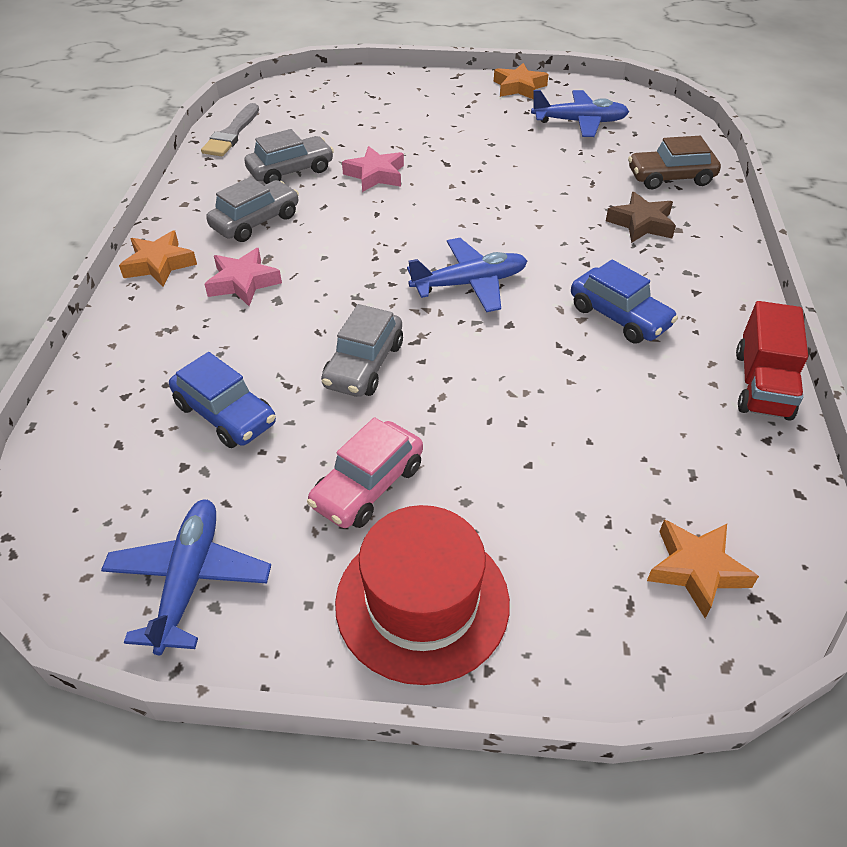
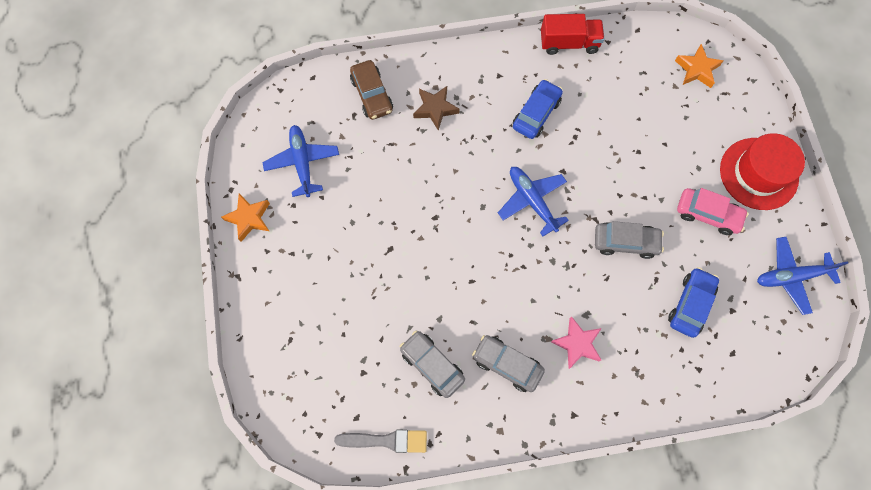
camera: 105 degrees left, 25 degrees up
(159, 264) = (577, 412): orange star -> none
(375, 175) = (421, 297): pink star -> none

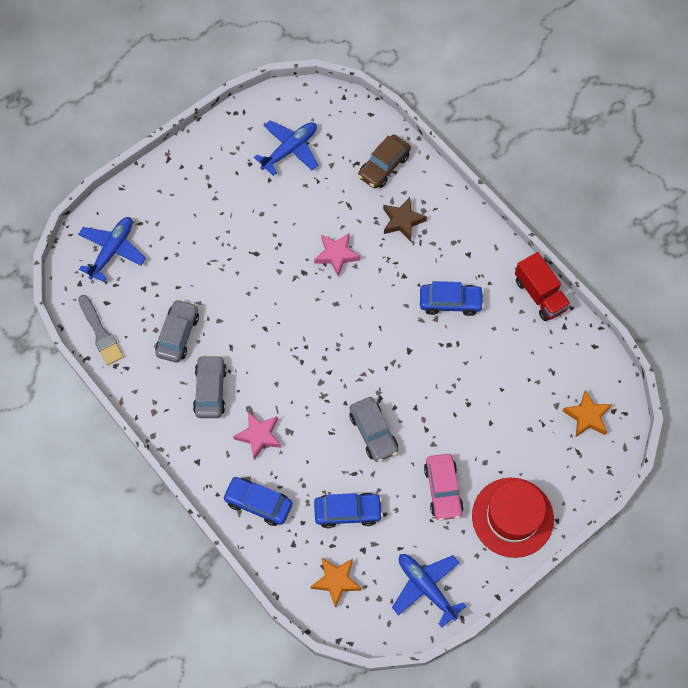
camera: 60 degrees right, 5 degrees down
(249, 218) = (219, 139): orange star -> orange star (336, 581)
(435, 180) = (336, 255): none -> pink star
(532, 201) = (365, 339): blue plane -> blue plane (112, 250)
(644, 380) = (258, 503): none -> blue car

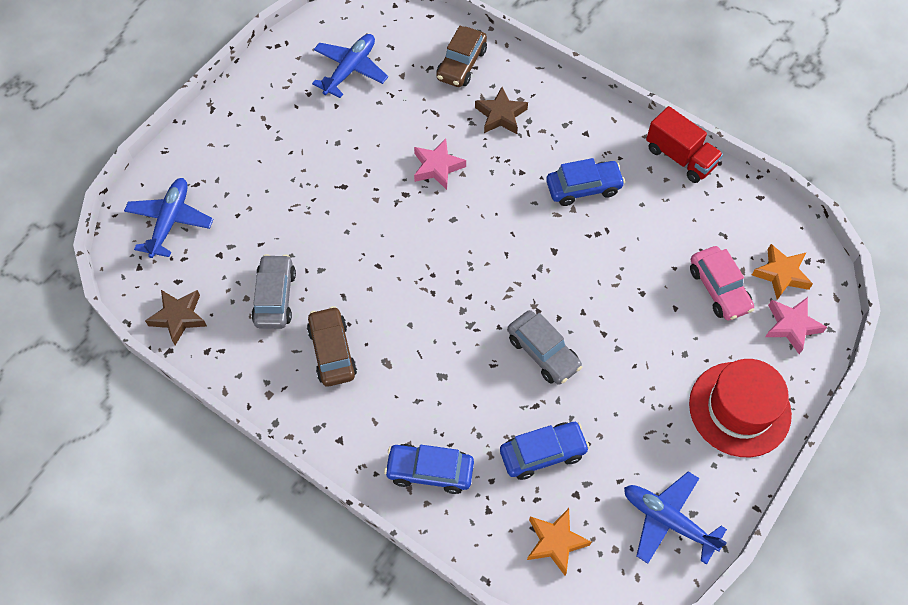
camera: 15 degrees left, 5 degrees down
(100, 333) = (179, 317): grey brush -> brown star
(210, 390) = (332, 351): grey car -> brown car
(259, 436) = (407, 390): pink star -> pink star (791, 326)
(443, 490) = (647, 398): pink car -> pink car (719, 289)

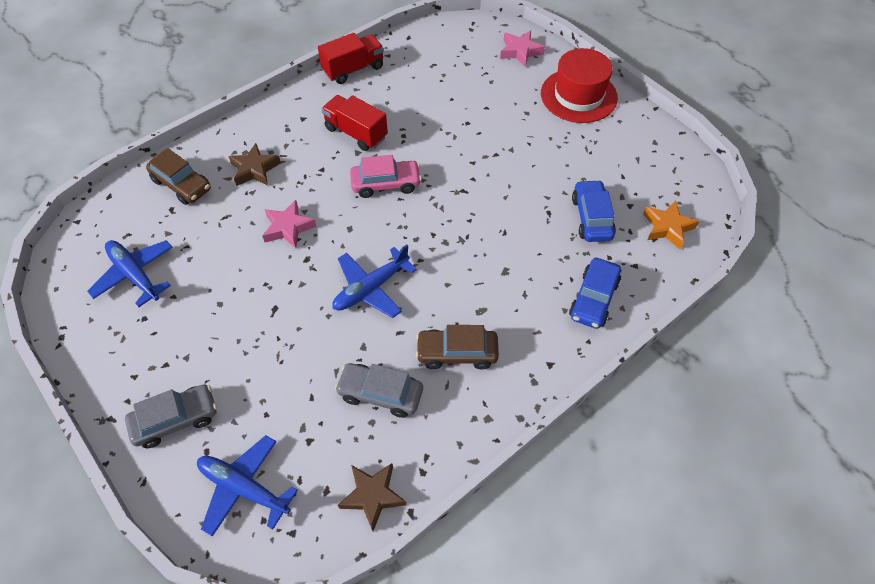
camera: 75 degrees left, 5 degrees down
(543, 352) = (502, 196): grey car -> grey car (176, 420)
(583, 188) = (356, 133): blue car -> red truck
(667, 520) = (658, 157): blue plane -> blue plane (371, 288)
(719, 289) = (478, 80): pink car -> pink car (386, 184)
(781, 274) = (477, 45): orange star -> none

